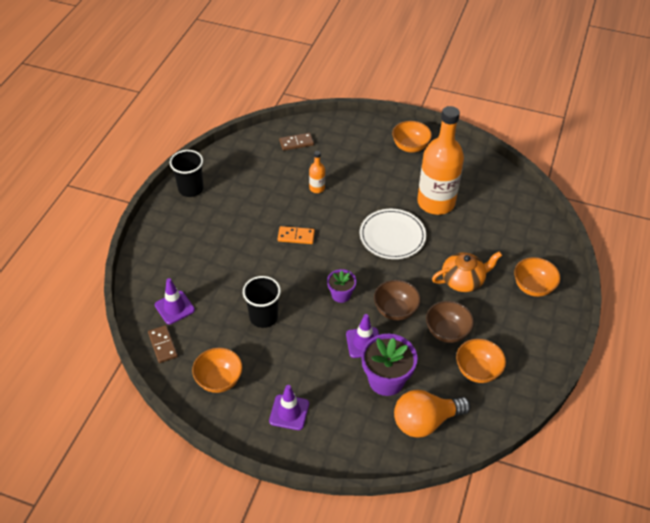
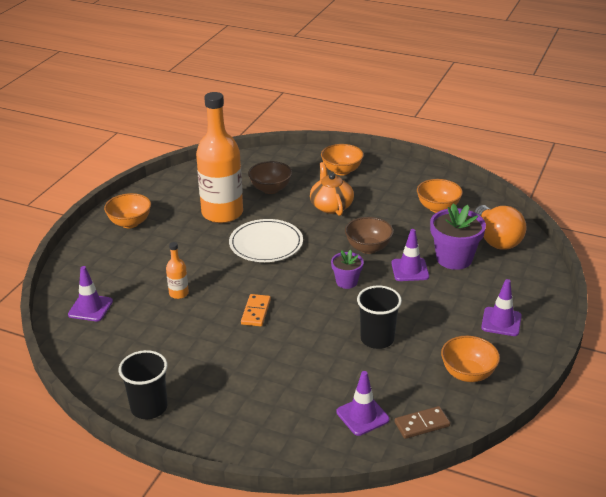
camera: 85 degrees left, 15 degrees down
(296, 143) = (90, 308): brown domino -> purple traffic cone
(447, 332) = (394, 220): brown bowl -> brown bowl (270, 189)

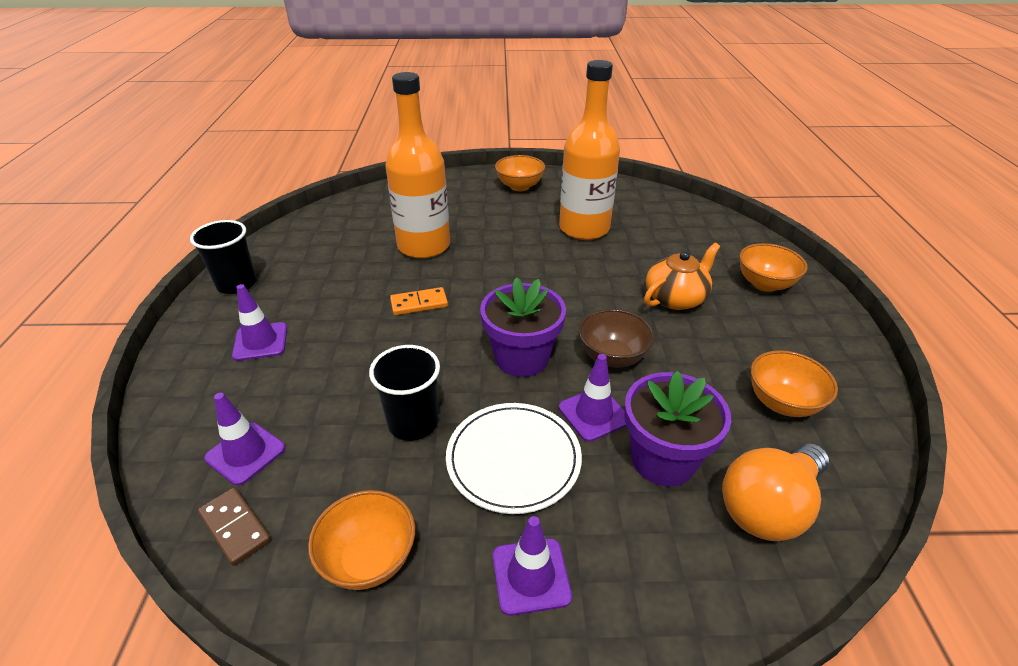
camera: 65 degrees right, 5 degrees up
(90, 308) = (375, 209): purple traffic cone -> purple traffic cone (260, 342)
(179, 293) = (424, 246): orange bottle -> orange bottle, size x2.40
(266, 243) = (552, 273): white plate -> white plate (513, 459)
(270, 189) = (662, 244): brown bowl -> none
(346, 282) = (522, 358): purple flower pot -> purple flower pot, size x1.73

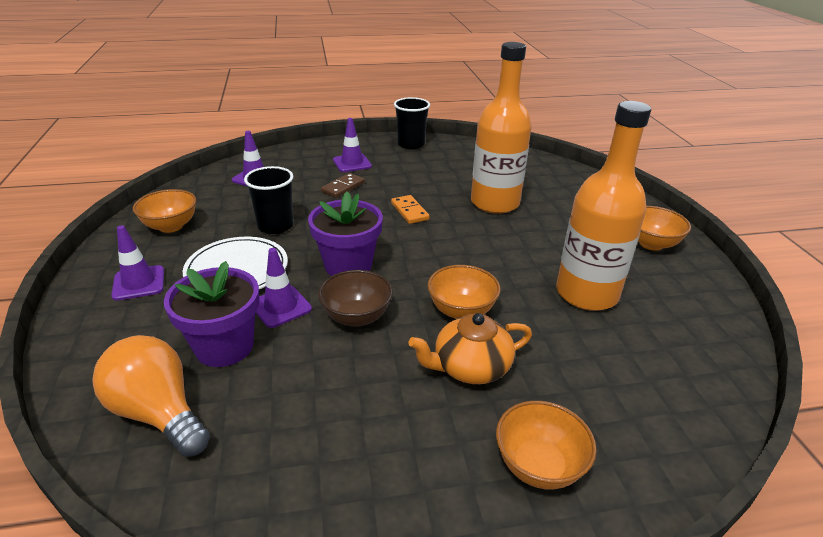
camera: 80 degrees right, 5 degrees down
(235, 527) = (203, 186): brown domino -> brown domino (343, 187)
(676, 298) = (470, 367): orange teapot -> orange teapot turned 120 degrees clockwise
(782, 403) = (292, 446): orange bowl -> orange bowl (461, 311)

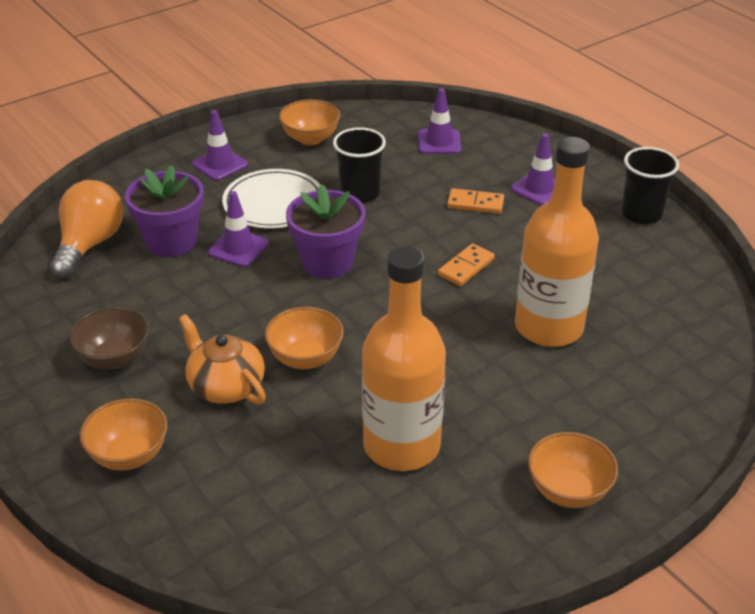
camera: 65 degrees right, 5 degrees up
(343, 187) = (475, 203): brown domino -> orange domino
(356, 317) = (252, 295): brown bowl -> brown bowl (114, 358)

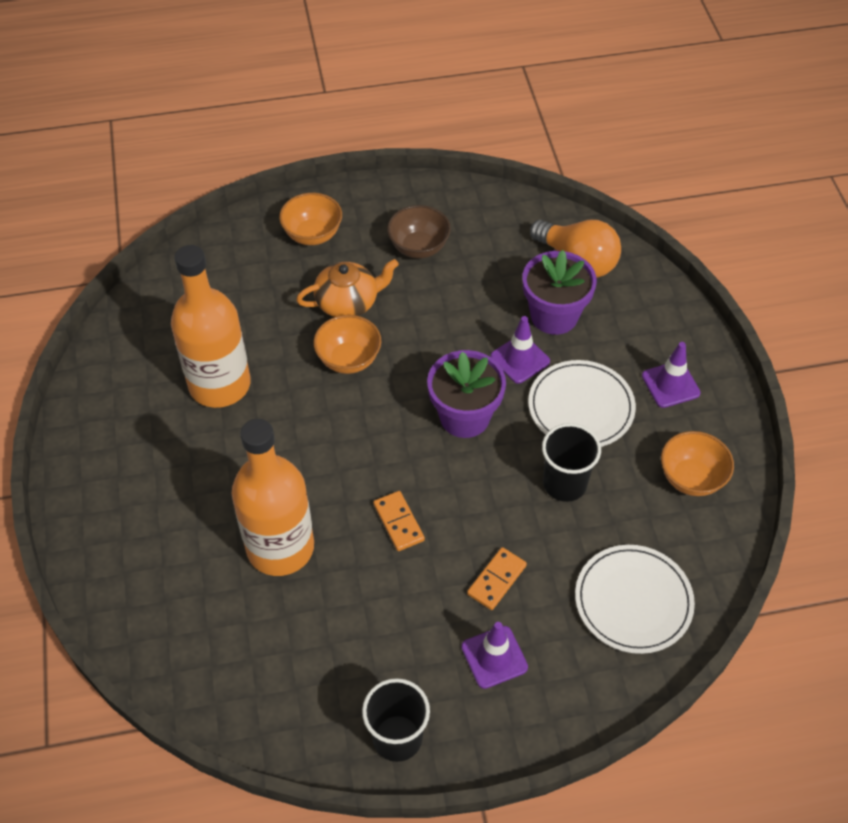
camera: 115 degrees right, 15 degrees up
(439, 142) = (633, 601): purple traffic cone -> white plate
(568, 491) = (109, 466): orange bowl -> none

